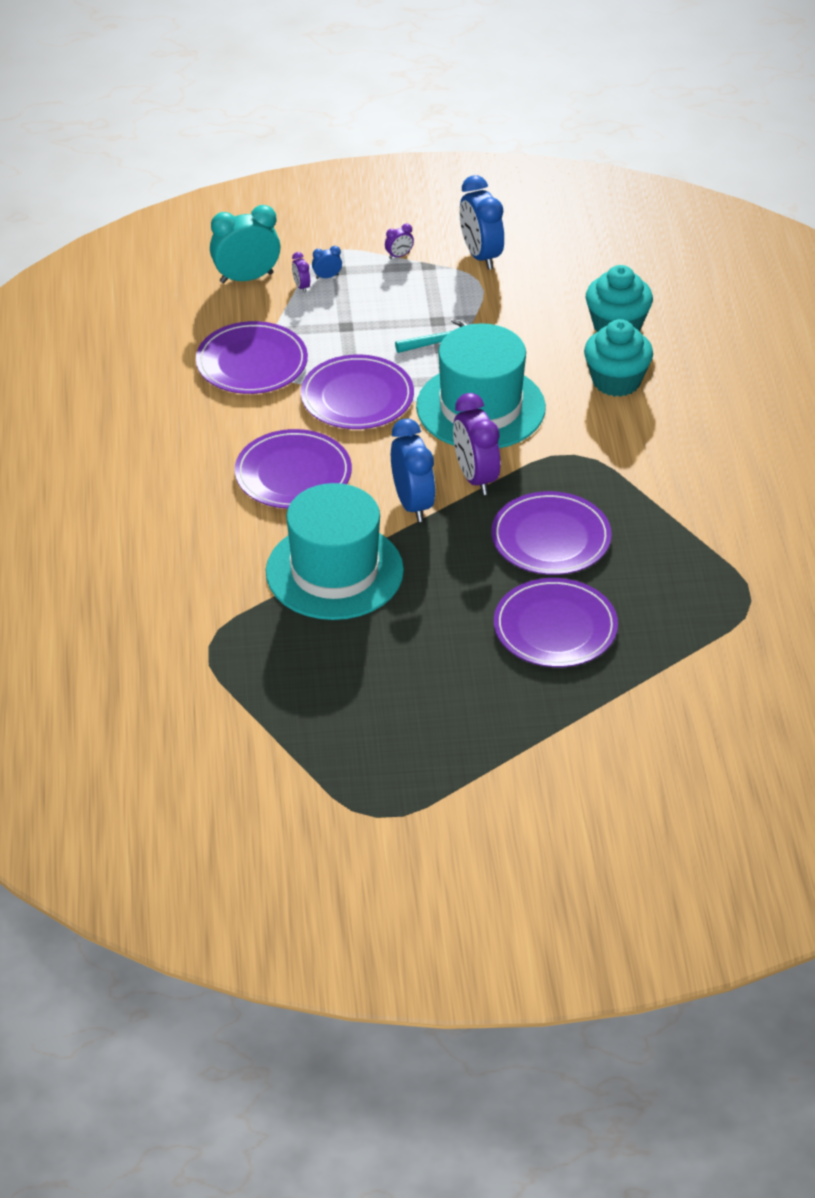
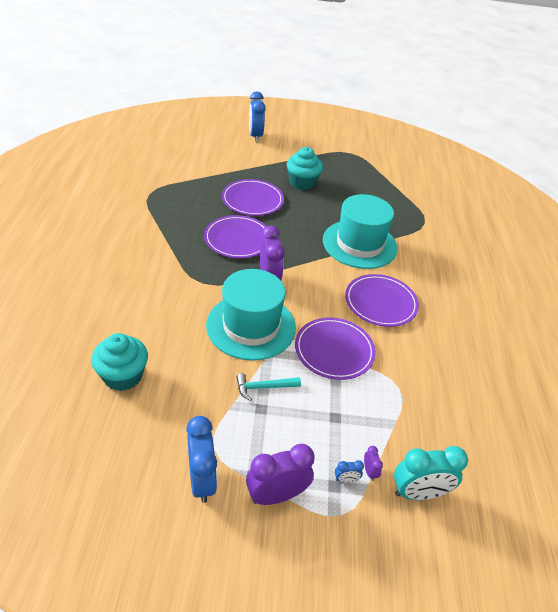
camera: 175 degrees left, 0 degrees up
(252, 362) = (410, 395): purple plate -> none
(399, 255) = (276, 495): purple clock -> purple clock, size x2.31
(412, 504) = (310, 271): blue clock -> blue clock (255, 136)
(616, 381) = (149, 328): turquoise cupcake -> turquoise cupcake (302, 183)

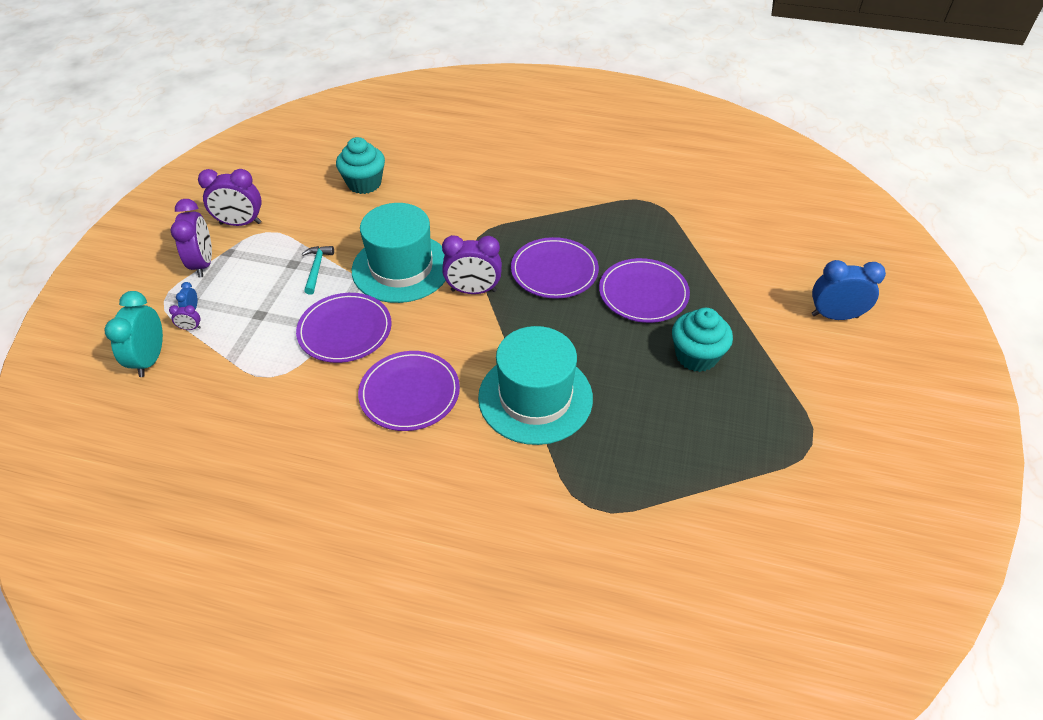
camera: 105 degrees right, 5 degrees up
(202, 480) = (240, 223): blue clock -> purple clock

